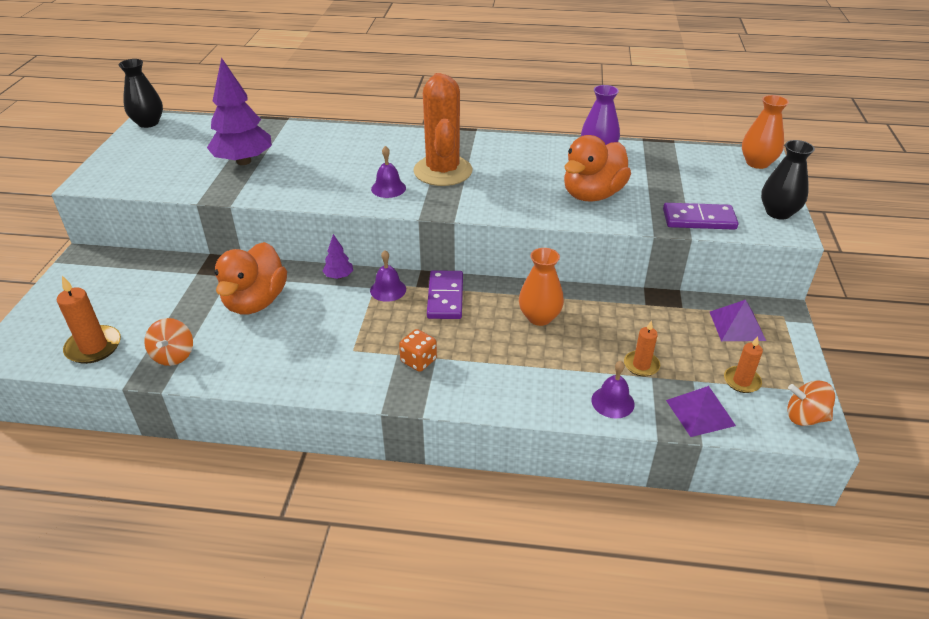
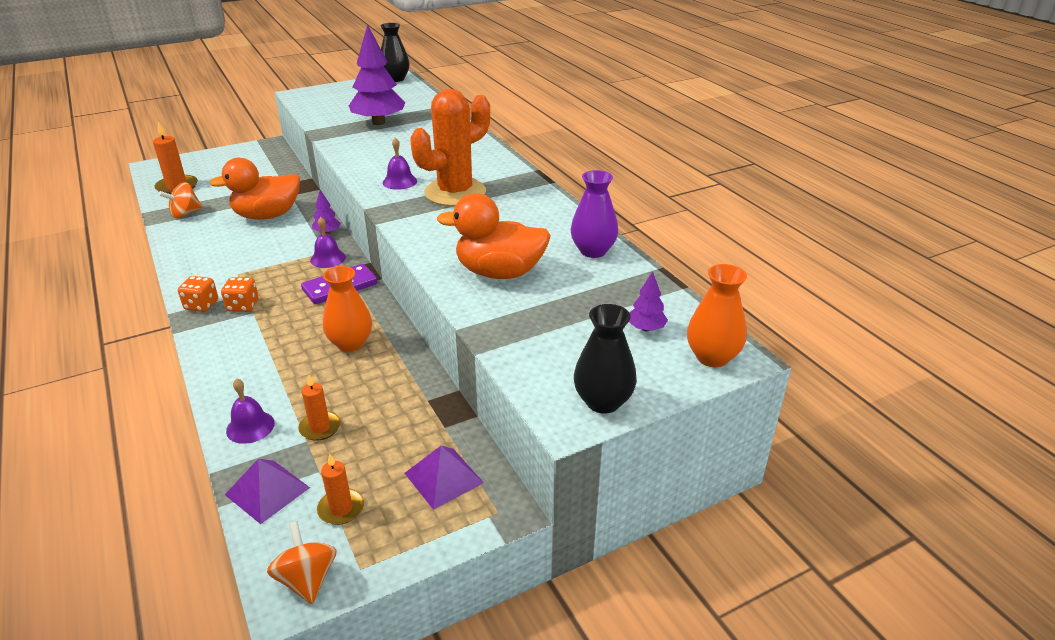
camera: 55 degrees right, 5 degrees down
(389, 387) = (201, 305): none -> orange dice
(699, 219) = (521, 348): purple domino -> none
(710, 170) = (646, 328): none -> purple tree

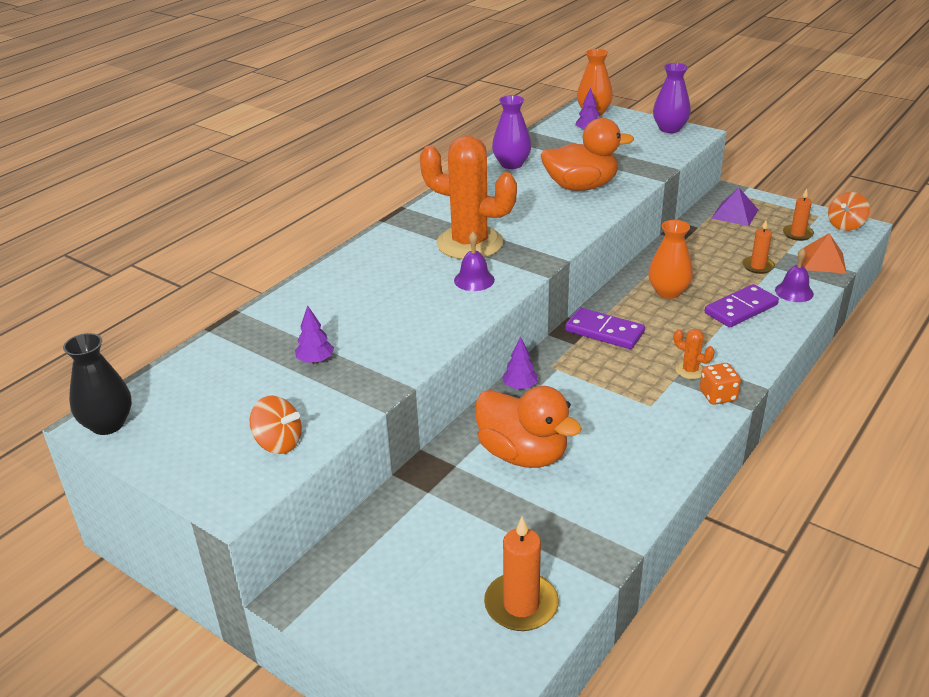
camera: 115 degrees left, 0 degrees up
(185, 214) = (582, 535): orange spinning top -> orange spinning top (278, 443)
(243, 306) = (690, 370): orange dice -> orange cactus
(267, 491) = (823, 261): purple pyramid -> orange pyramid
(273, 374) = (741, 309): none -> purple domino
(328, 258) = (567, 361): purple bell -> none
(378, 122) = (315, 361): purple tree -> purple tree, size x0.45
(499, 272) = (581, 186): orange duck -> orange duck turned 75 degrees counterclockwise
(603, 402) = (669, 129): black vase -> purple vase

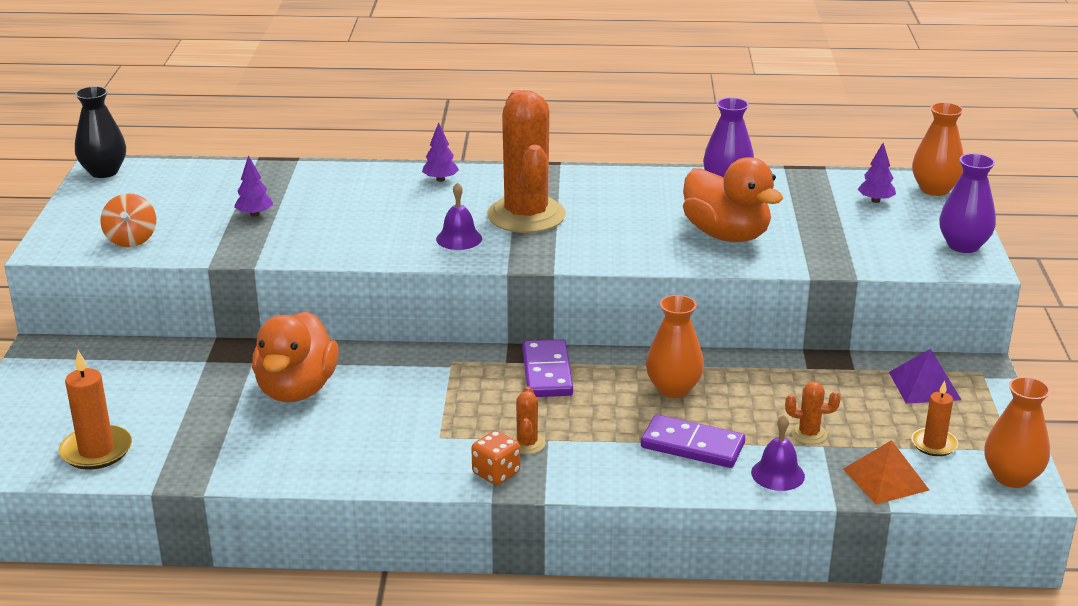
camera: 55 degrees right, 5 degrees down
(520, 386) = (400, 355): purple tree -> purple tree (440, 179)
(758, 266) = (809, 434): orange candle -> orange cactus
(845, 225) = (1011, 477): orange spinning top -> orange vase

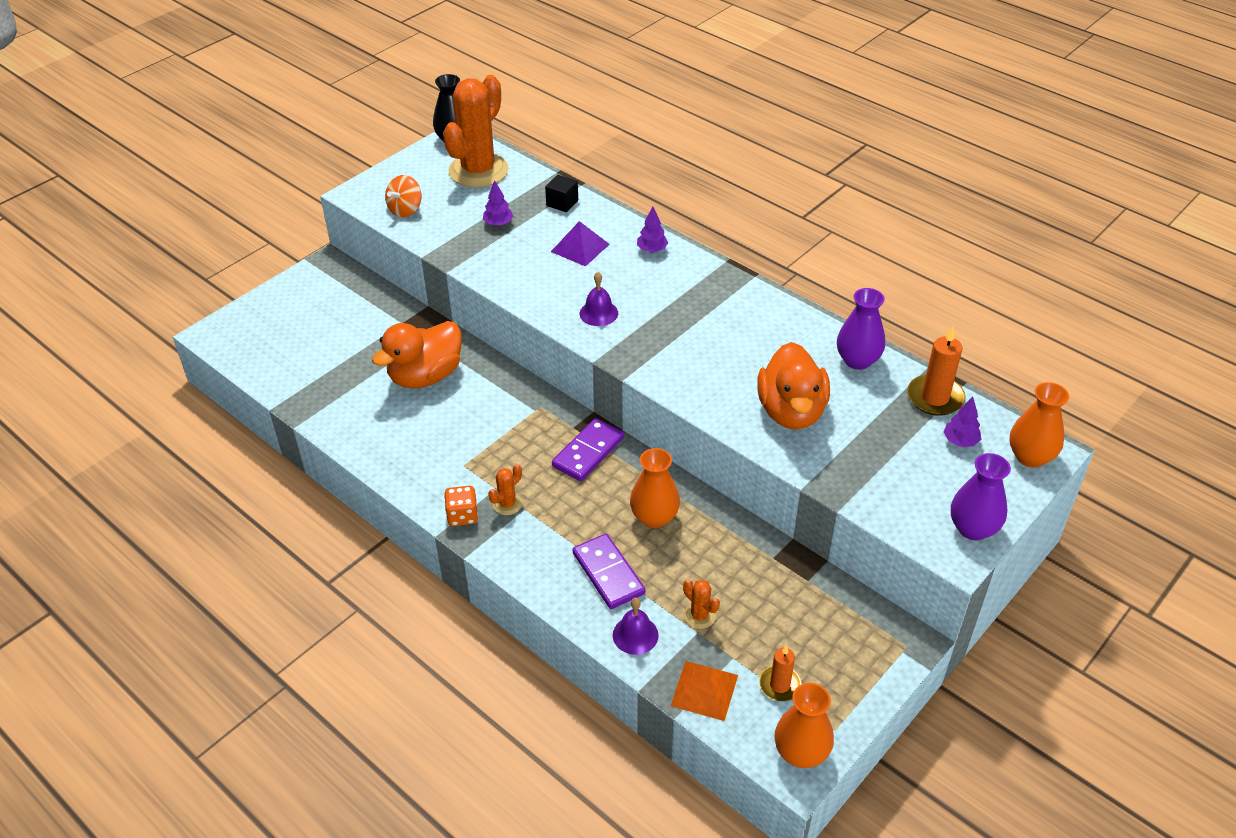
camera: 40 degrees right, 15 degrees up
(96, 451) = (276, 360): orange candle -> orange candle (935, 398)
(299, 178) = (562, 203): none -> black cube
(526, 215) = (669, 315): orange cactus -> orange cactus (478, 171)
(924, 385) = (842, 629): purple pyramid -> purple pyramid (580, 247)

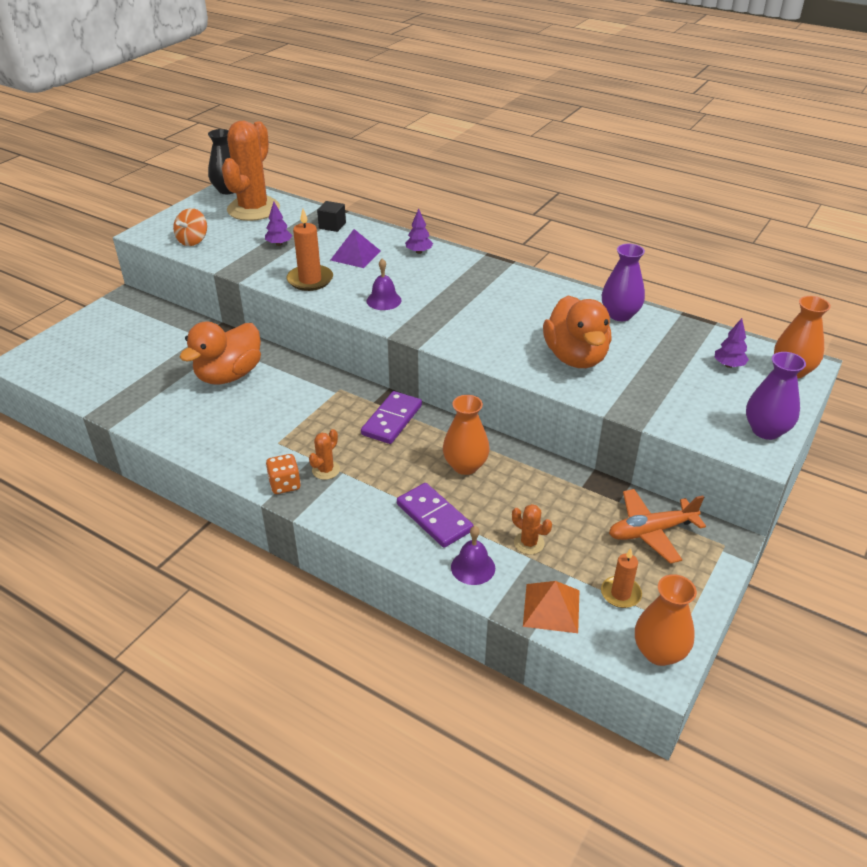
camera: 10 degrees left, 5 degrees down
(832, 620) = (651, 531): none -> orange plane
(935, 398) = (695, 335): orange candle -> orange candle (310, 280)

